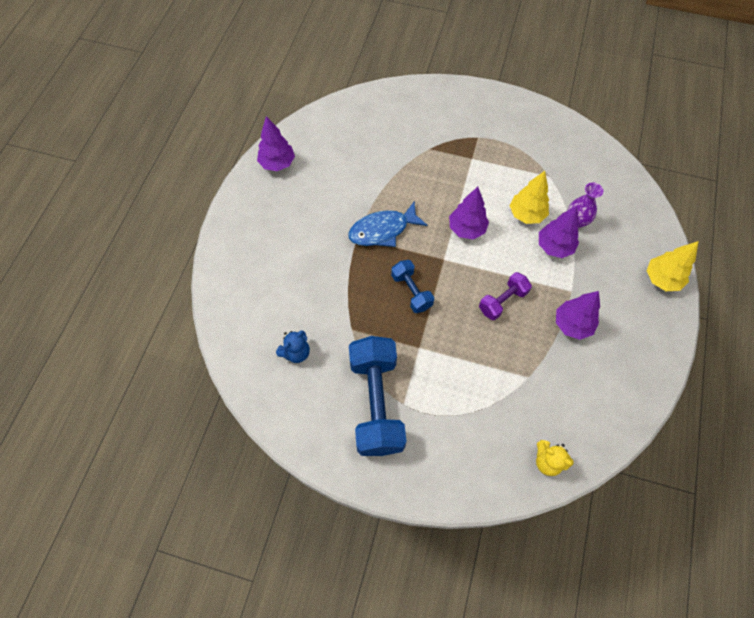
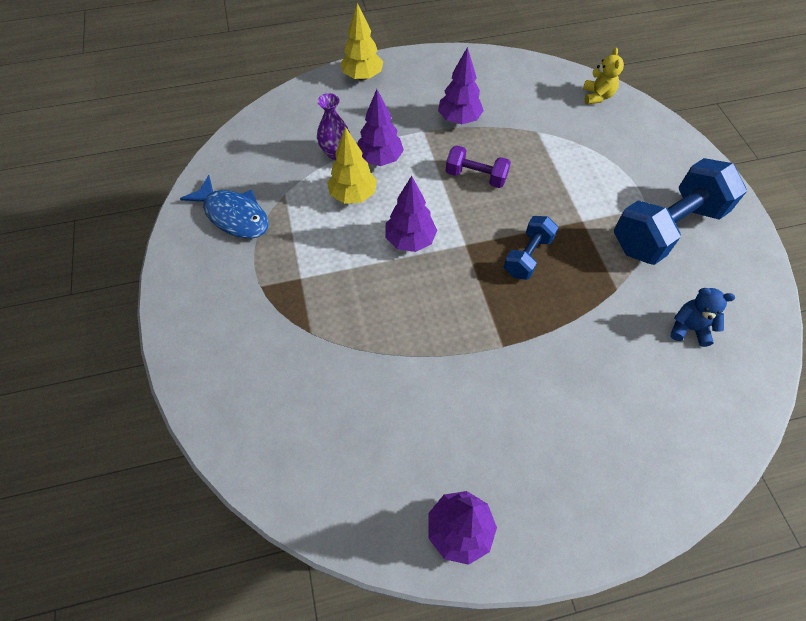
camera: 120 degrees left, 5 degrees down
(383, 230) = (472, 323): blue fish -> blue fish (234, 215)

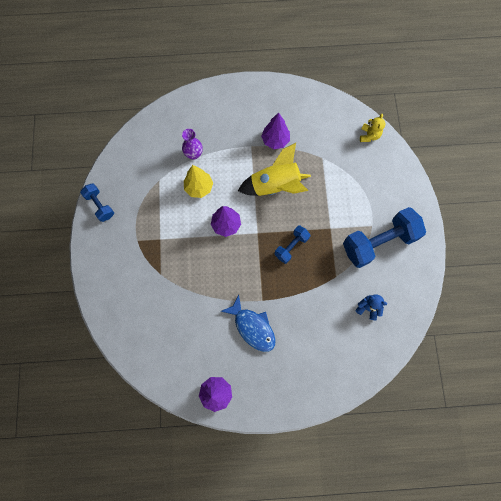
camera: 10 degrees right, 15 degrees up
(188, 243) = (100, 205): none -> blue dumbbell
(234, 215) = (127, 190): blue fish -> blue fish (252, 327)
(362, 77) = (221, 95): yellow tree -> none
(380, 159) = (220, 163): purple tree -> none
(476, 176) = (275, 186): purple dumbbell -> yellow rocket

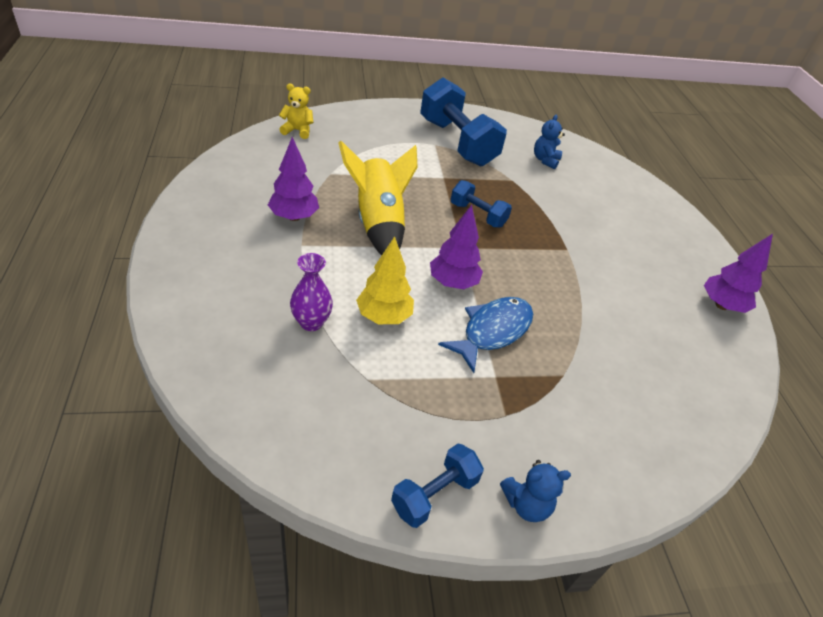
camera: 100 degrees left, 30 degrees down
(92, 242) = (526, 504): none -> blue teddy bear
(252, 327) = (610, 262): blue fish -> blue fish (492, 331)

